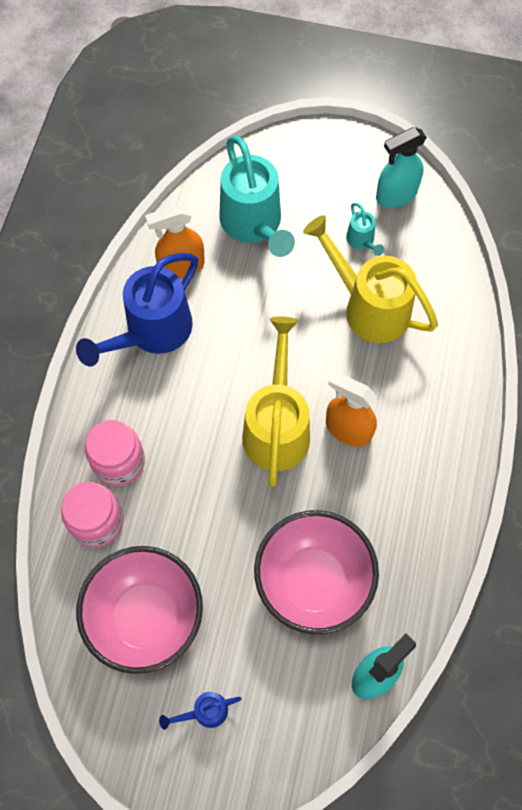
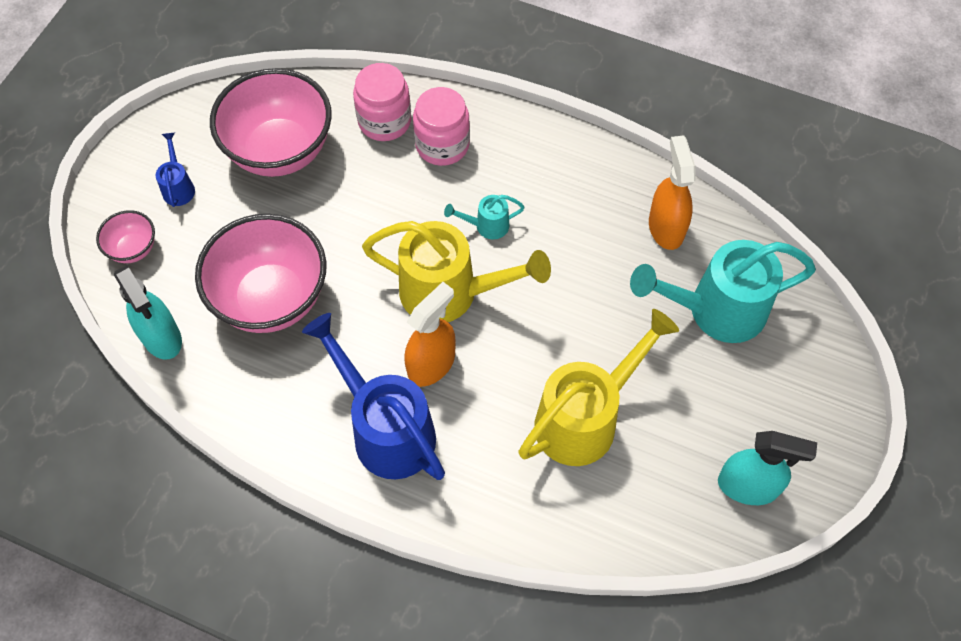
camera: 100 degrees right, 5 degrees down
(152, 332) = (586, 190): blue watering can -> blue watering can (386, 429)
(285, 736) = (133, 249): none -> pink bowl
(362, 241) = (680, 429): turquoise watering can -> turquoise watering can (487, 226)
(396, 195) = (747, 486): turquoise spray bottle -> turquoise spray bottle turned 120 degrees clockwise

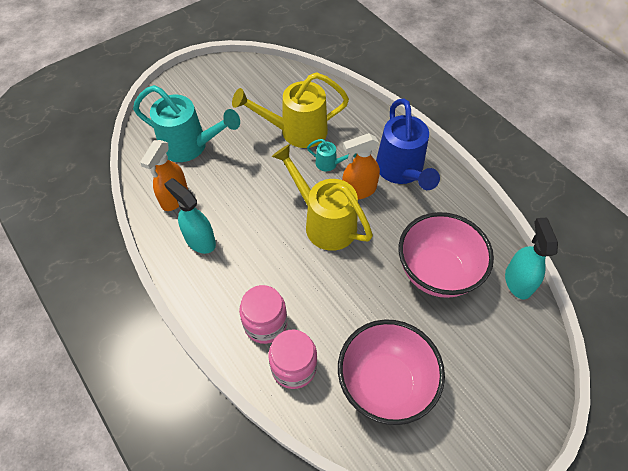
camera: 150 degrees left, 5 degrees down
(133, 249) = (524, 357): pink bowl -> none
(178, 187) = (475, 393): blue watering can -> none
(487, 226) = (275, 251): turquoise watering can -> turquoise watering can (329, 164)
(747, 486) = (246, 76): turquoise spray bottle -> turquoise spray bottle (200, 240)

